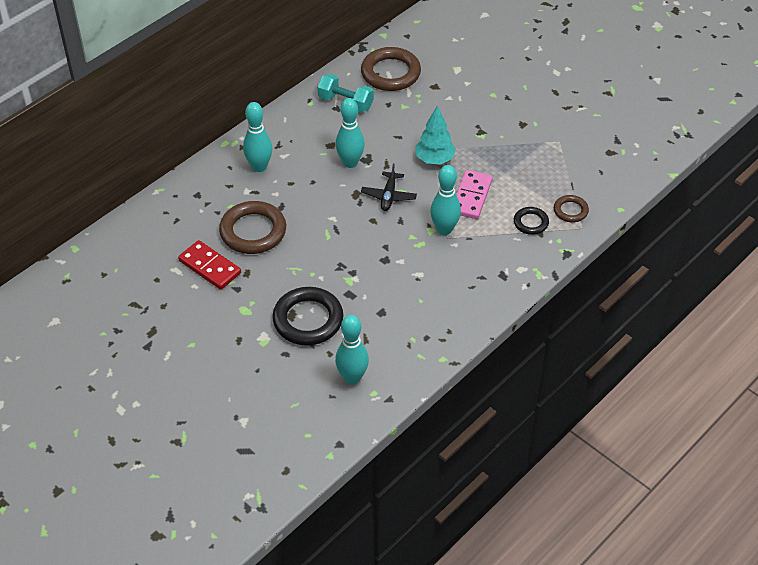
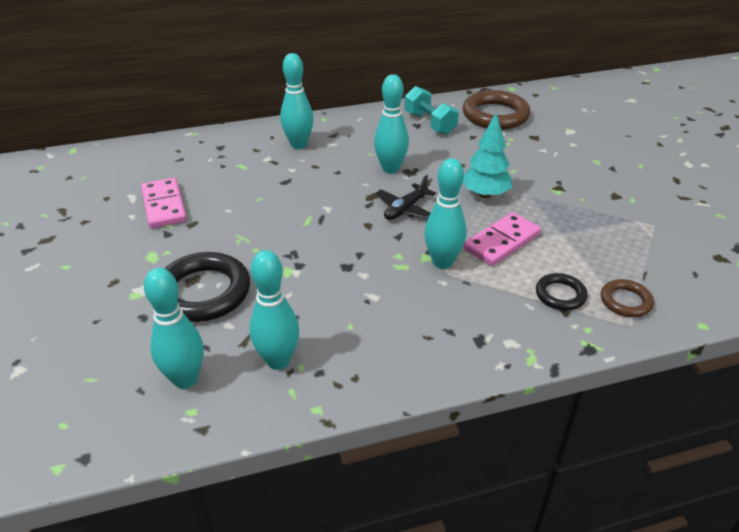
camera: 30 degrees right, 10 degrees down
(209, 267) = (164, 206): red domino -> pink domino
(253, 231) = (237, 191): brown ring -> none
(396, 341) = (278, 361): none -> turquoise bowling pin

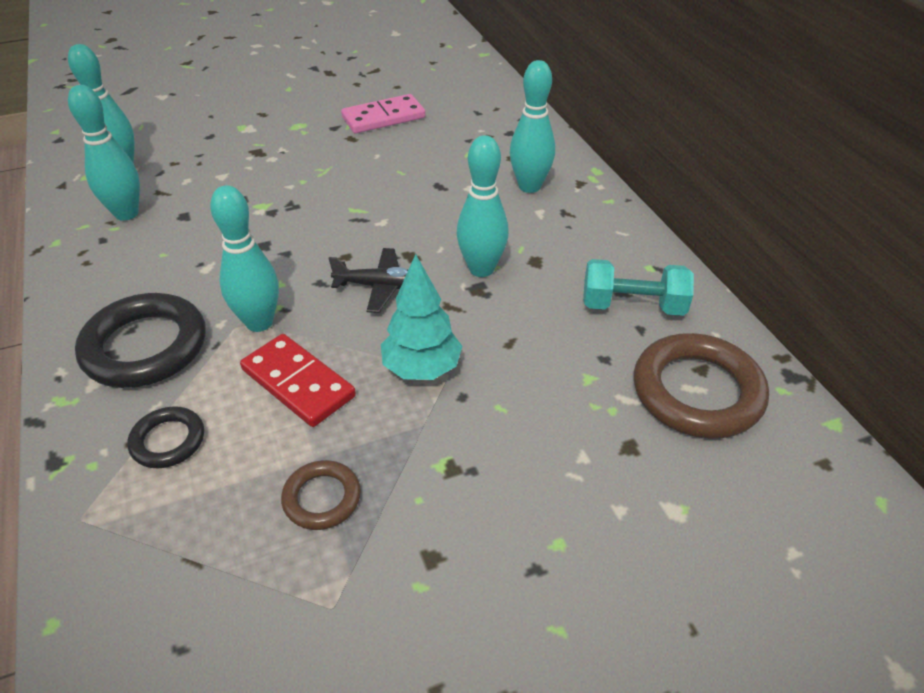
camera: 85 degrees right, 5 degrees up
(203, 292) = (236, 160): black ring -> black ring (145, 347)
(405, 209) = (380, 286): black plane -> black plane turned 150 degrees clockwise
(429, 123) = (632, 306): turquoise dumbbell -> turquoise dumbbell turned 45 degrees clockwise
(502, 242) = (298, 383): pink domino -> red domino
(625, 301) = (134, 521): brown ring -> brown ring (322, 498)

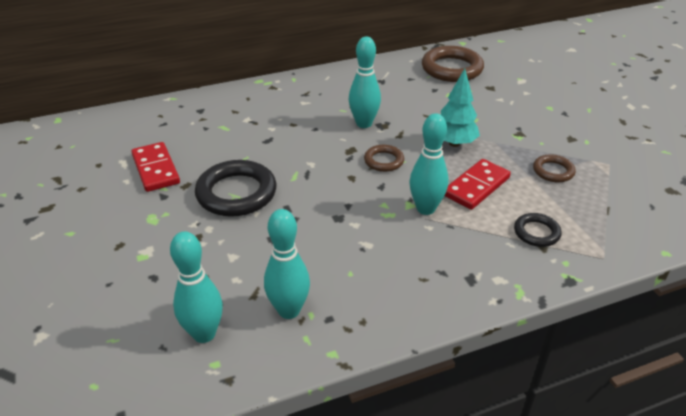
camera: 90 degrees left, 5 degrees down
(145, 347) = (459, 260): black ring -> black ring (236, 193)
(380, 286) = (384, 161): black plane -> brown ring
(383, 117) = (155, 169): pink domino -> red domino
(529, 186) = (274, 104): turquoise bowling pin -> none
(632, 306) = (393, 79): turquoise dumbbell -> none

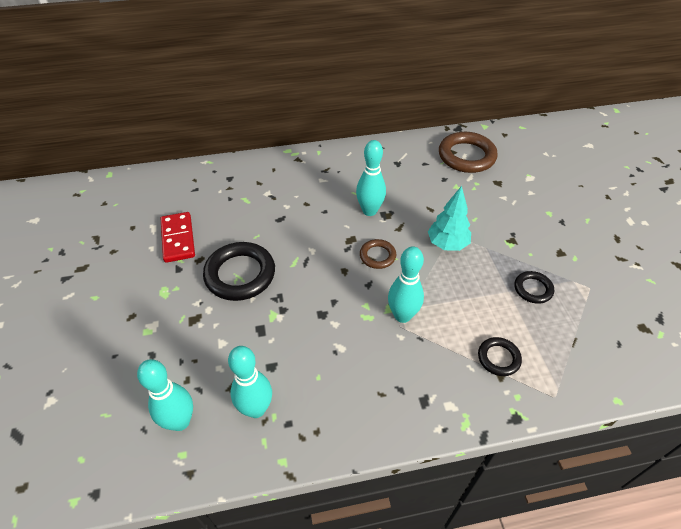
camera: 10 degrees right, 10 degrees up
(476, 187) = (455, 297): red domino -> none
(553, 171) = (533, 289): brown ring -> black ring

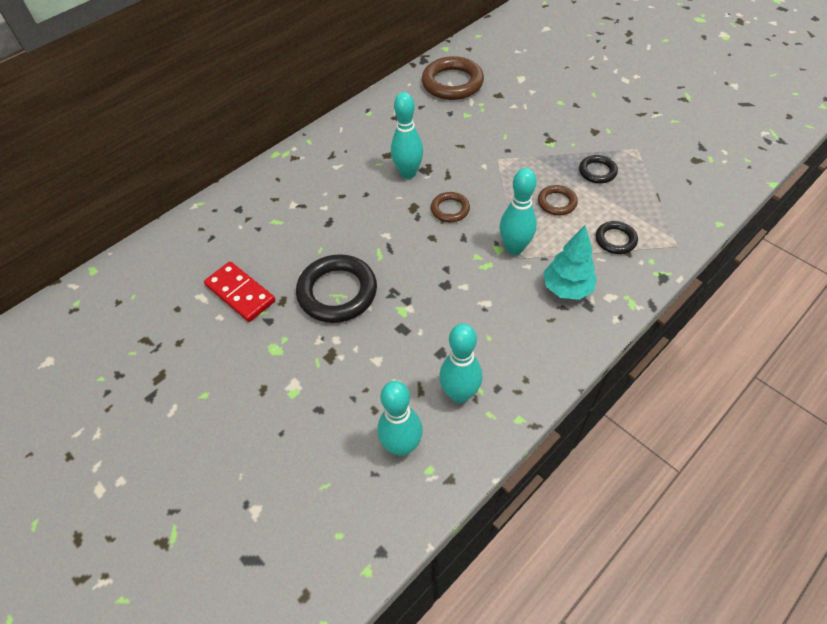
camera: 30 degrees left, 5 degrees up
(447, 244) = (500, 169): turquoise tree -> turquoise tree (567, 288)
(472, 297) = (557, 202): none -> brown ring

